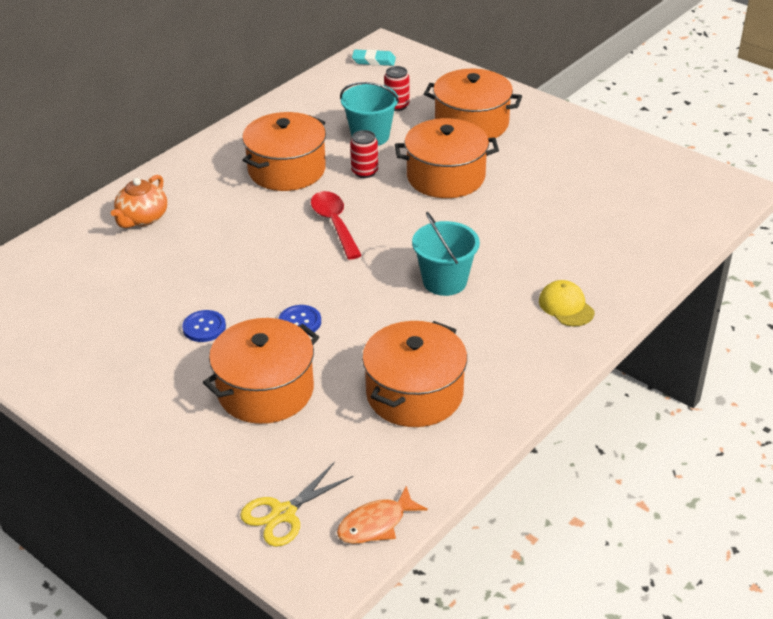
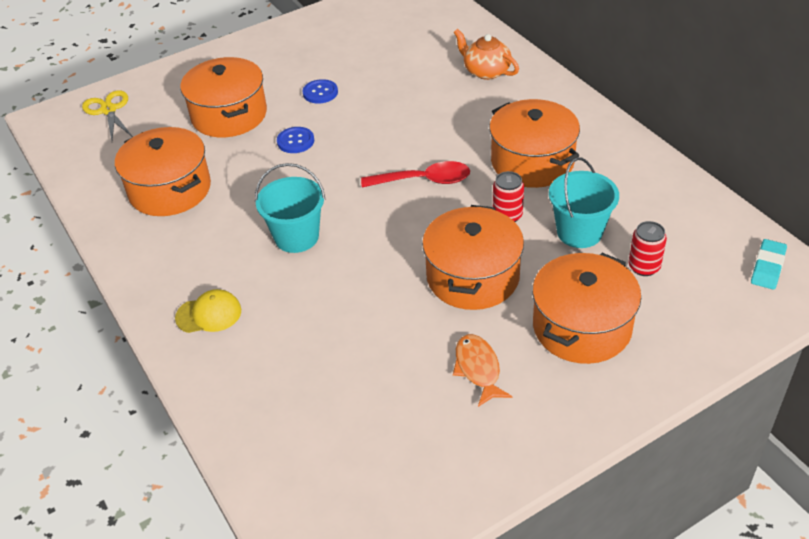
camera: 110 degrees right, 5 degrees up
(376, 524) = (65, 148): orange fish -> orange fish (478, 369)

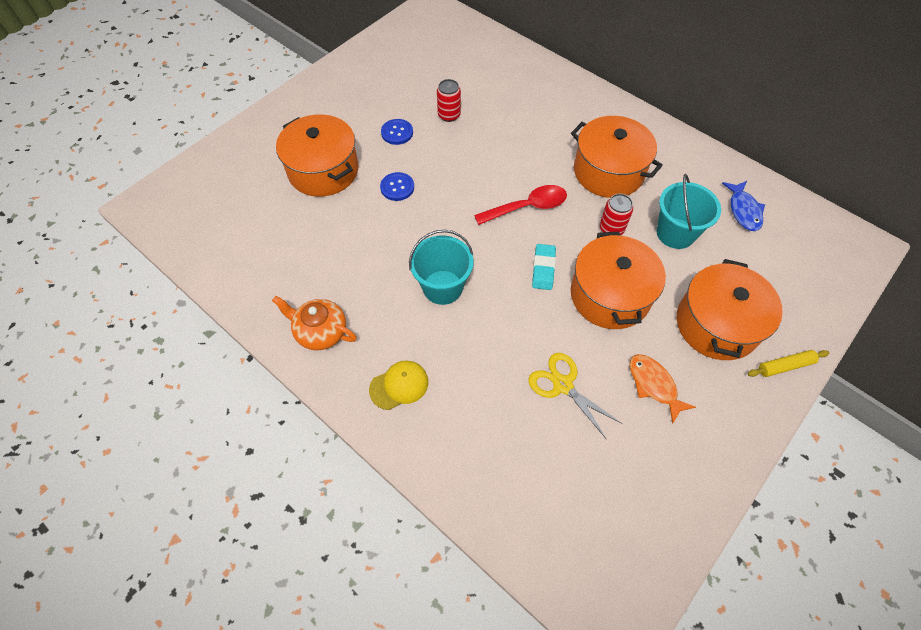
camera: 20 degrees left, 15 degrees up
(108, 110) = (203, 185): yellow scissors -> yellow scissors (563, 385)
(170, 189) = (303, 261): orange pot -> none
(486, 71) = (531, 88): orange teapot -> orange teapot (320, 332)
(643, 382) = (785, 366): none -> yellow rolling pin
(644, 267) = (739, 256): red can -> red can (449, 115)
(673, 224) = (743, 210): none -> blue fish
(767, 267) = (829, 236): turquoise eraser -> turquoise eraser (543, 269)

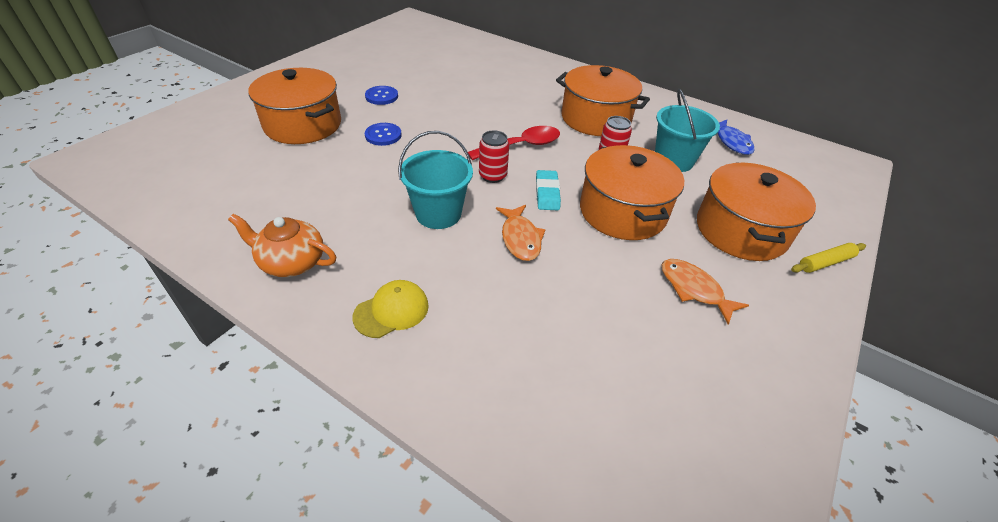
camera: 10 degrees left, 15 degrees down
(449, 115) = (433, 84): red can -> red can (492, 176)
(511, 320) = (520, 238): none -> orange fish
(563, 385) = (591, 296): yellow scissors -> none

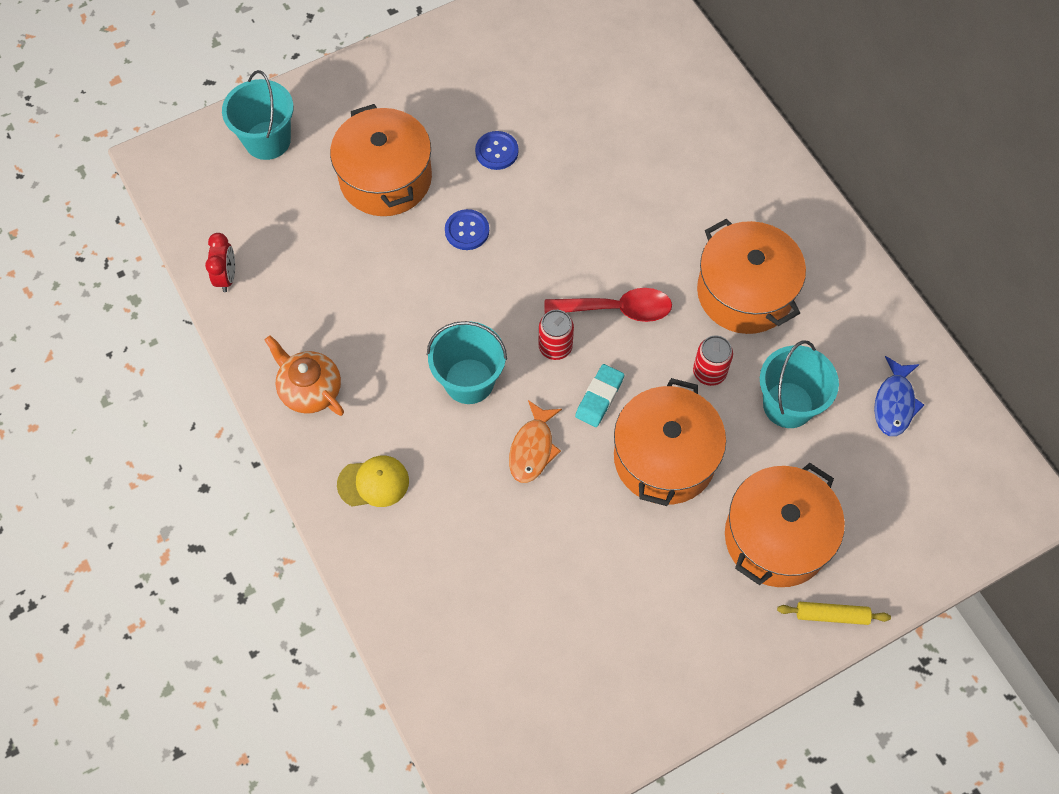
camera: 30 degrees right, 20 degrees up
(175, 210) = (227, 277): none -> red clock
(191, 127) = (267, 140): none -> turquoise bucket
(694, 289) = (662, 582): orange fish -> none

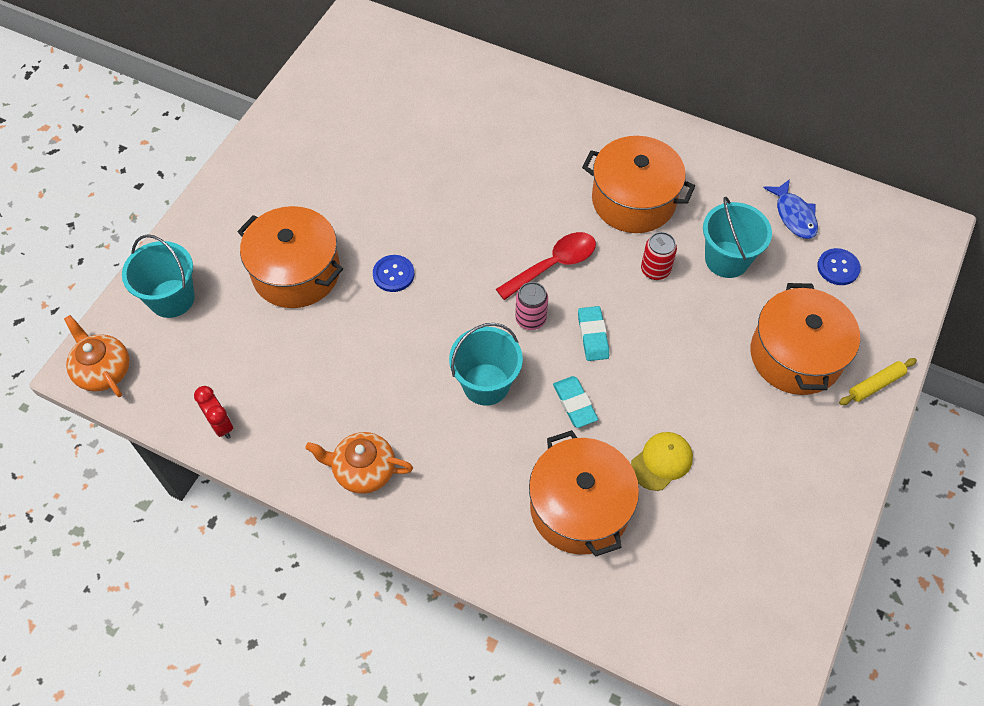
camera: 35 degrees left, 5 degrees down
(170, 171) = (103, 370): none -> orange teapot
(373, 482) = (473, 509): yellow cap -> yellow cap (661, 461)
(496, 151) = (370, 204): blue button -> blue button (838, 267)
(532, 448) = (574, 403): orange fish -> turquoise eraser
(555, 347) = (530, 319): red can -> pink can
(664, 458) = (674, 349): orange pot -> orange pot (579, 507)

